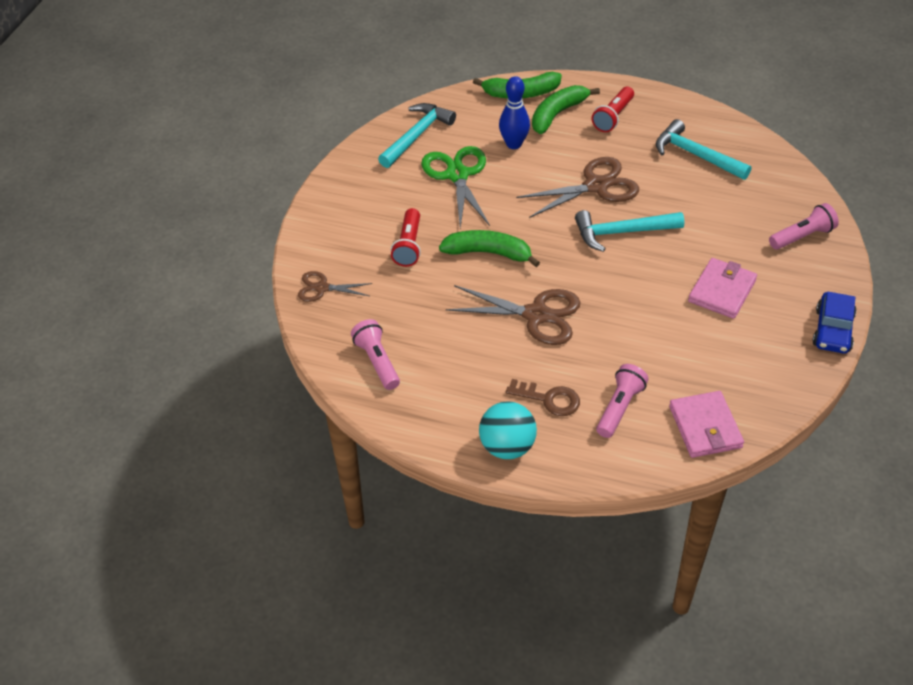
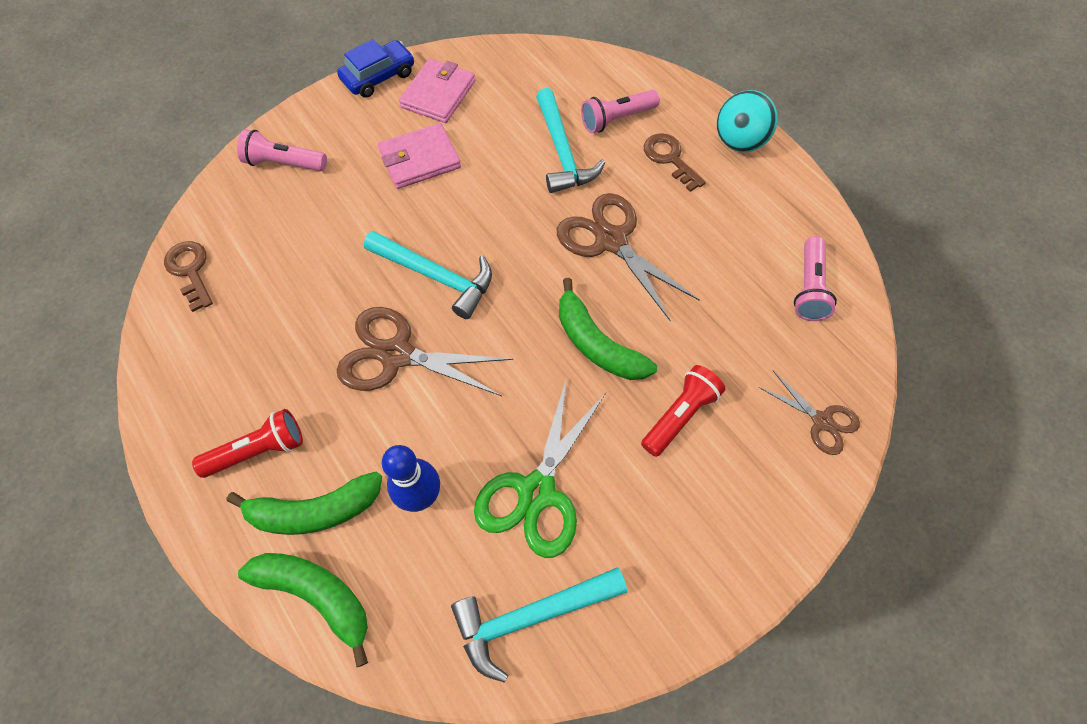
camera: 145 degrees left, 15 degrees up
(696, 155) = (247, 321): turquoise hammer -> turquoise hammer (562, 152)
(705, 427) = (565, 70): pink wallet -> pink wallet (438, 94)
(762, 157) = (190, 271): none -> brown key

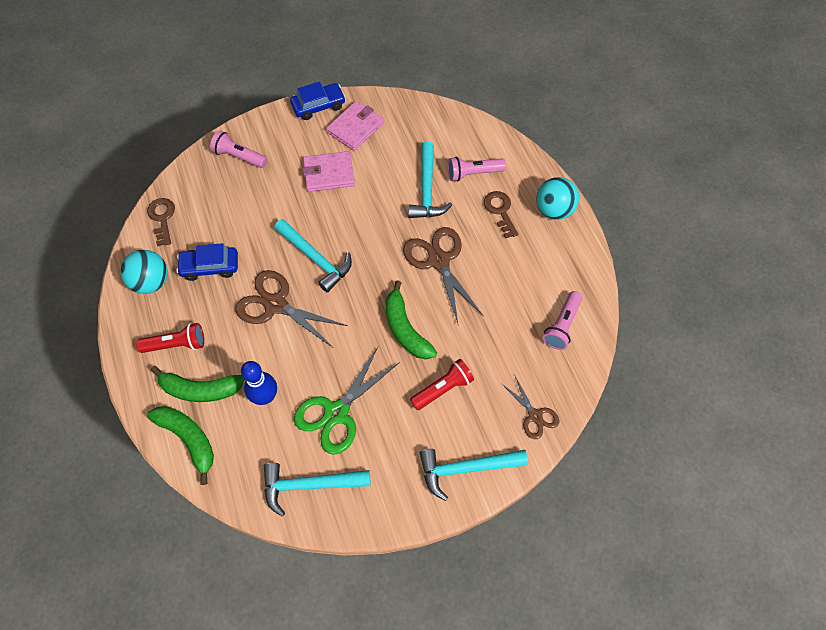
camera: 15 degrees right, 0 degrees up
(195, 366) = (151, 282): none -> turquoise ball
(282, 323) = (210, 267): none -> blue car
(755, 524) = (466, 468): none -> turquoise hammer

